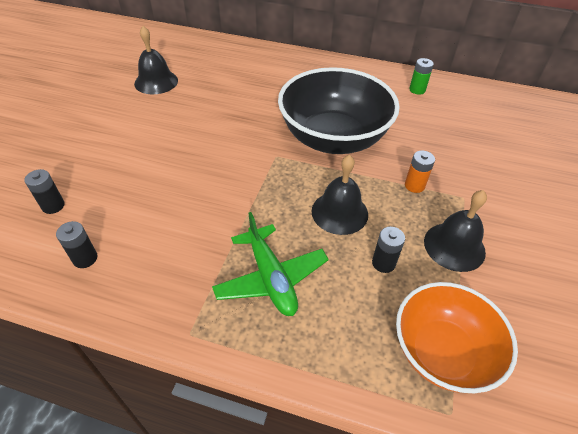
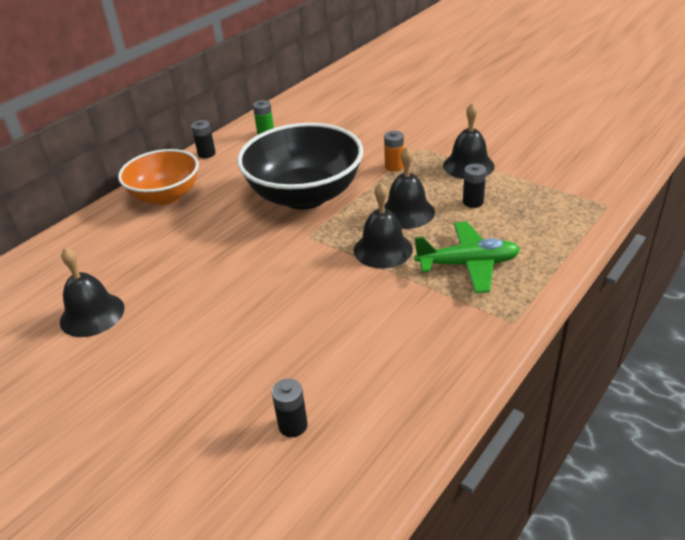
camera: 65 degrees left, 10 degrees down
(85, 258) = (395, 394): black battery -> black battery (206, 154)
(273, 208) = (383, 249): none -> black bell
(442, 352) = (560, 196): orange bowl -> orange bowl (165, 196)

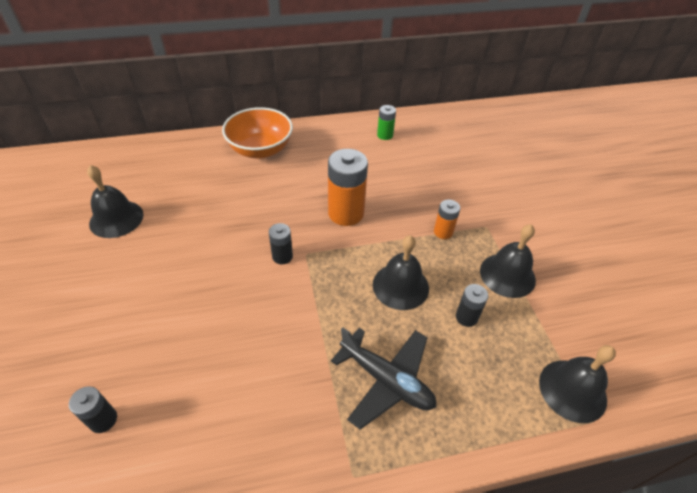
camera: 35 degrees right, 10 degrees up
(206, 154) = (325, 129): black battery -> black battery (282, 256)
(305, 195) = (346, 213): black bowl -> orange battery
(383, 249) = (340, 309): black bell -> black bell (572, 390)
(468, 264) = (386, 380): green plane -> black plane

